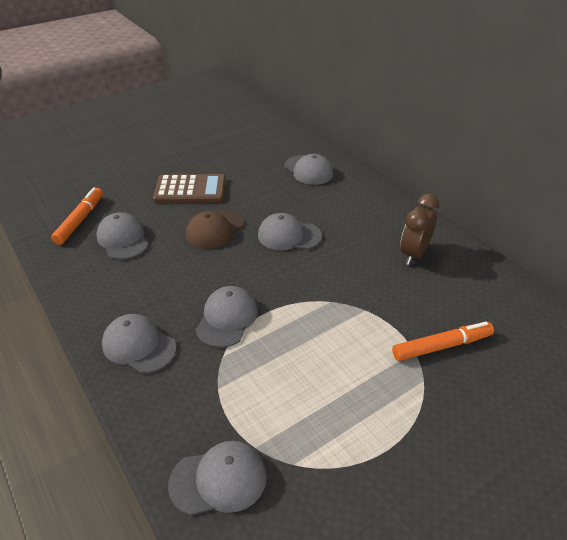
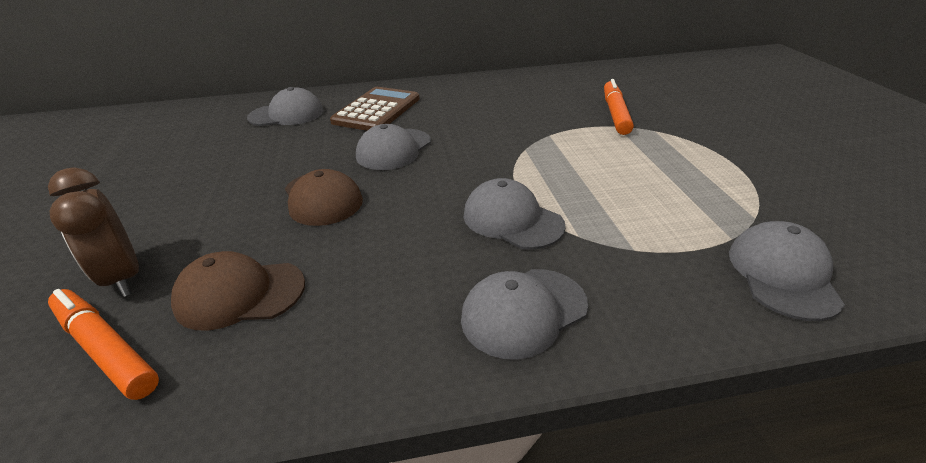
camera: 65 degrees left, 5 degrees down
(123, 239) = (239, 294): grey cap -> brown cap
(190, 190) = (201, 202): brown calculator -> brown calculator (377, 110)
(414, 254) = (487, 97): brown clock -> brown clock (123, 278)

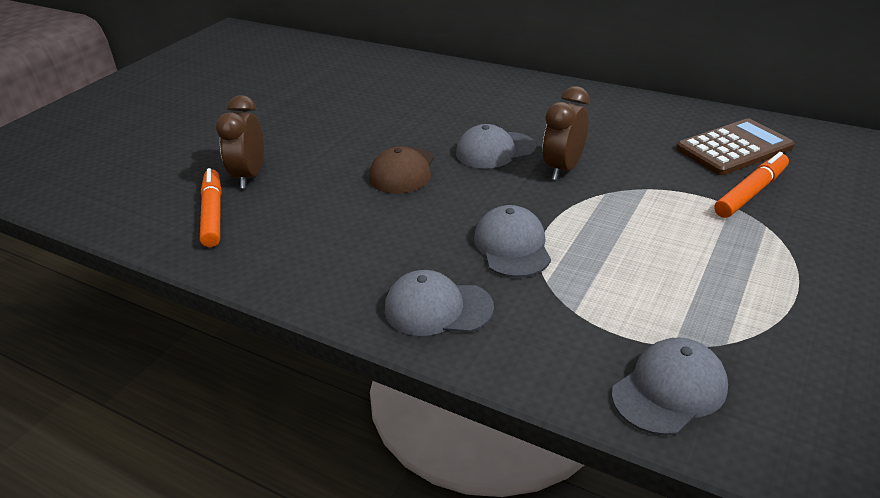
camera: 40 degrees right, 0 degrees up
(239, 294) = (295, 215): brown cap -> none
(287, 114) = (450, 87): grey cap -> none
(377, 110) = (524, 107): brown calculator -> brown calculator (734, 148)
(470, 143) = (563, 169): none -> brown clock

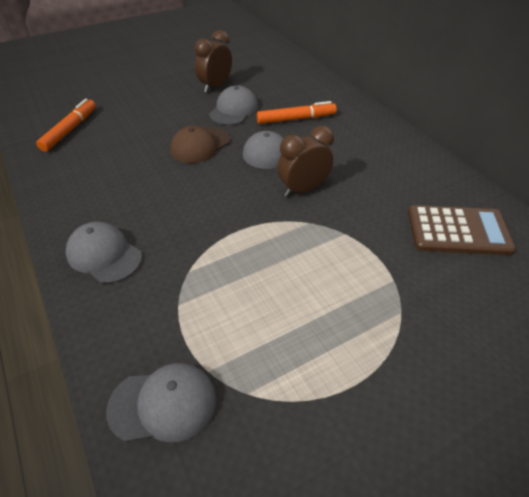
camera: 30 degrees right, 10 degrees up
(250, 176) = (115, 113): brown clock -> brown clock (215, 86)
(512, 246) = (199, 233): grey cap -> grey cap (234, 110)
(751, 192) = (424, 277): orange marker -> orange marker (296, 119)

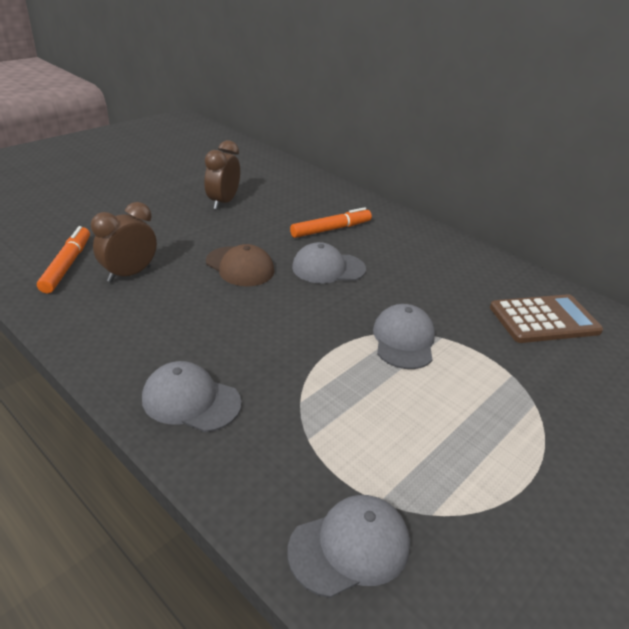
camera: 20 degrees left, 10 degrees down
(200, 145) = (240, 266): brown cap -> brown cap turned 75 degrees counterclockwise
(234, 110) = (258, 225): grey cap -> grey cap (403, 340)
(303, 190) = (377, 300): brown clock -> brown clock (129, 274)

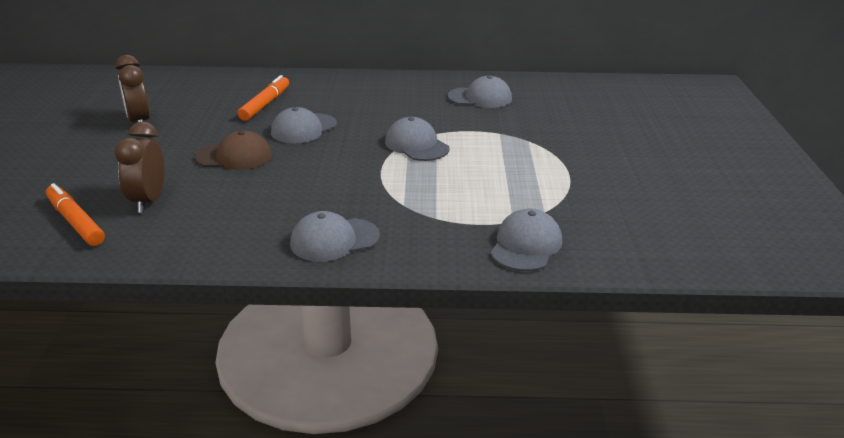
camera: 40 degrees left, 5 degrees down
(544, 320) = (480, 98): brown calculator -> grey cap

